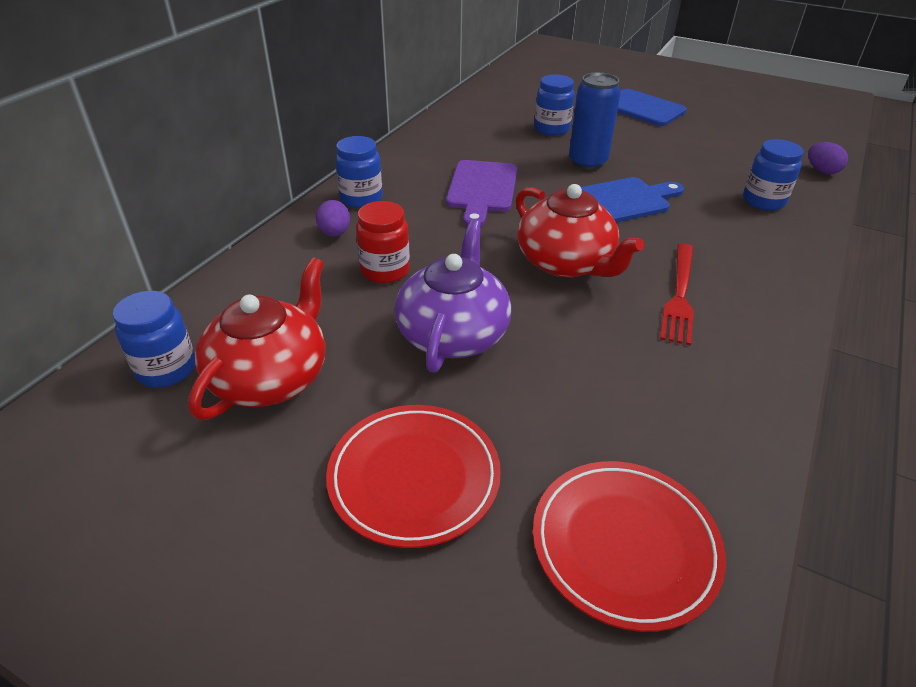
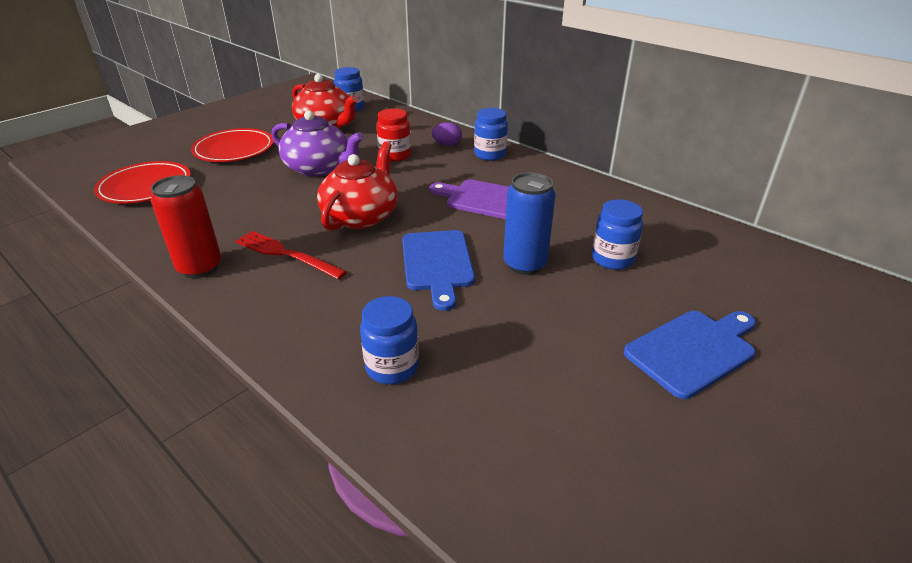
camera: 105 degrees right, 5 degrees down
(566, 263) = (361, 216): red teapot -> red teapot turned 135 degrees clockwise
(758, 354) = (200, 267): none -> red can
(821, 171) = (444, 477): purple egg -> none

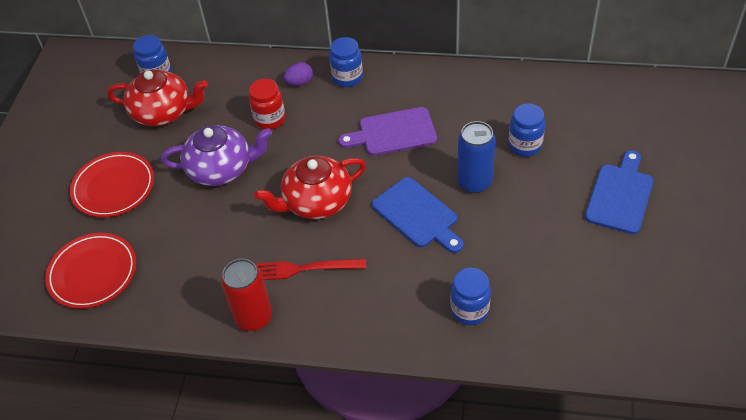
camera: 30 degrees left, 15 degrees up
(361, 216) = (316, 202): red teapot -> red teapot turned 105 degrees counterclockwise

